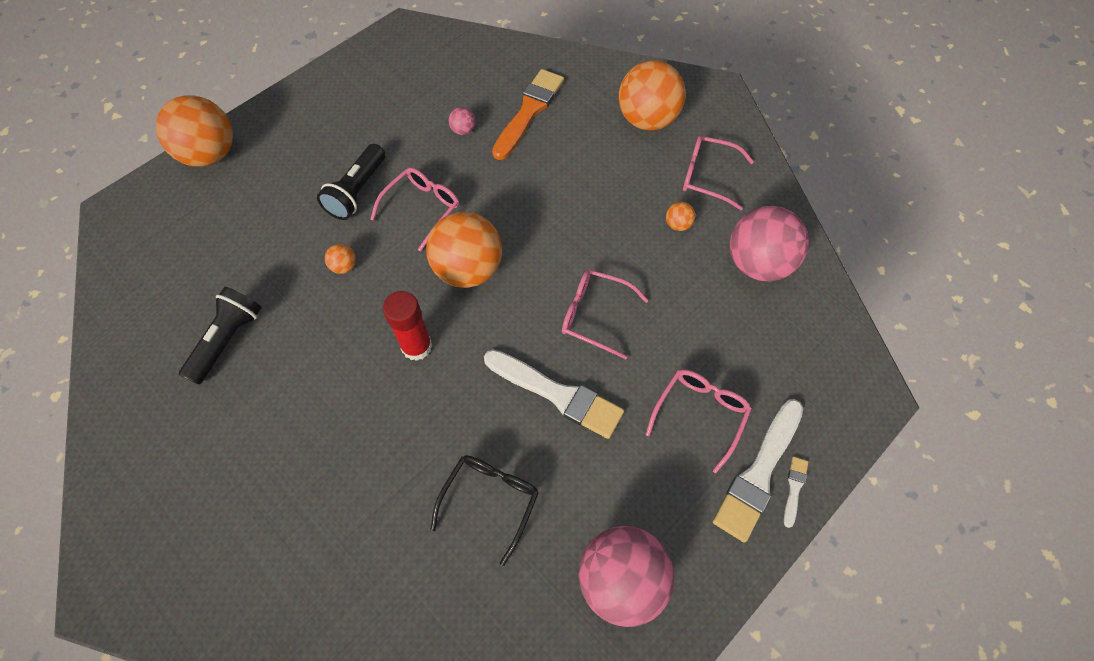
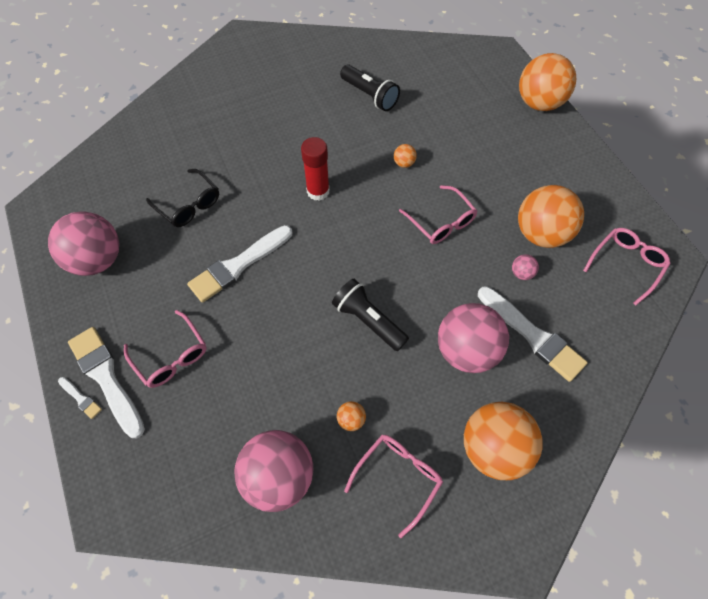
camera: 110 degrees right, 0 degrees up
(357, 191) = (473, 184): black flashlight -> black flashlight (368, 320)
(468, 269) = (370, 238): orange ball -> orange ball (540, 233)
(529, 111) = (532, 335): orange brush -> white brush
(566, 155) = (466, 350): none -> pink ball
(594, 315) = (290, 313): pink glasses -> pink glasses (626, 264)

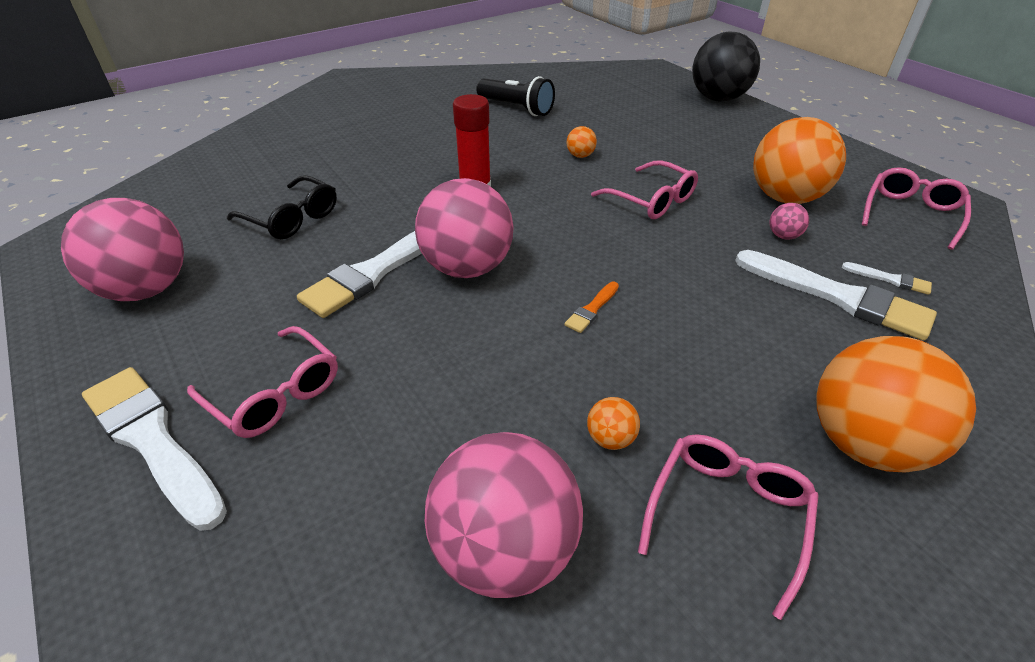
camera: 10 degrees left, 20 degrees down
(81, 398) = (98, 480): white brush -> white brush (890, 279)
(368, 320) = (592, 309): black flashlight -> orange brush
(466, 350) = (753, 325): pink ball -> pink ball (467, 268)
(538, 103) = (718, 99): orange ball -> black ball

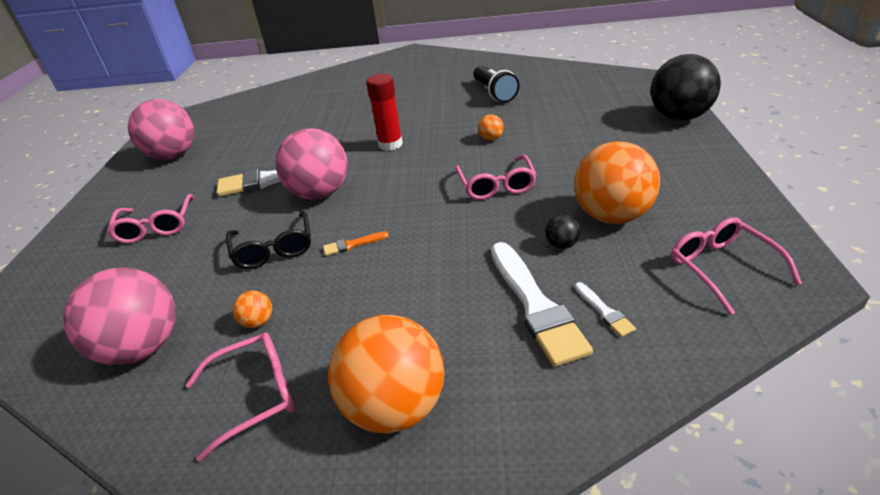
camera: 40 degrees right, 5 degrees down
(152, 440) = (94, 228): white brush -> none
(292, 218) = (274, 136): black glasses -> black glasses (274, 249)
(783, 236) = (562, 245): pink ball -> black ball
(911, 213) = (721, 267): pink glasses -> pink glasses turned 90 degrees counterclockwise

